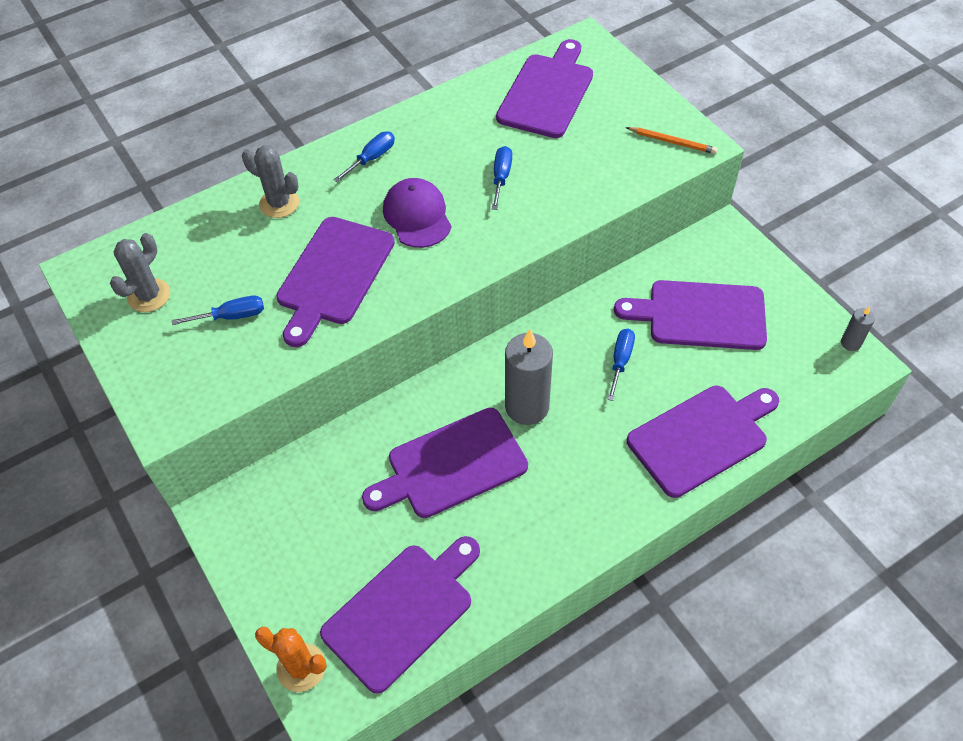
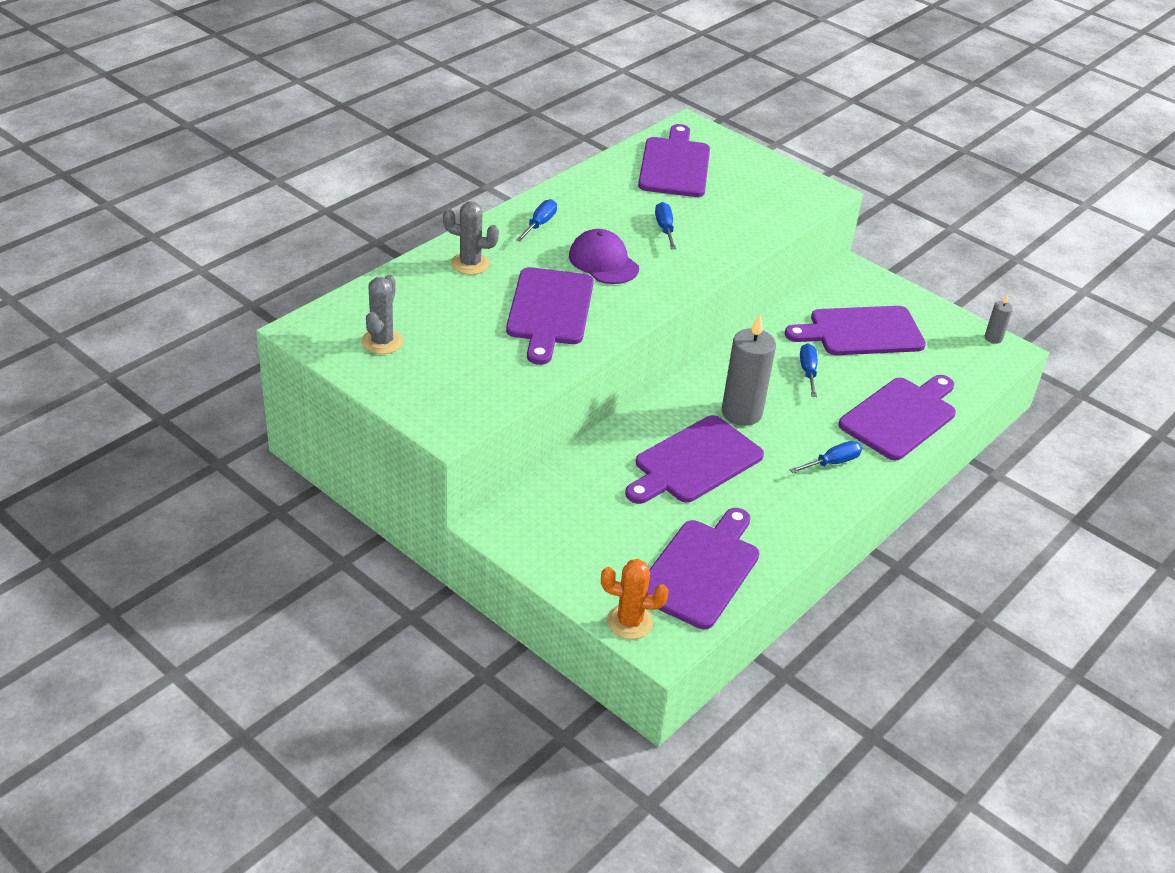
camera: 20 degrees left, 15 degrees down
(232, 316) = (470, 349): blue screwdriver -> blue screwdriver (832, 463)
(672, 142) = (800, 192): orange pencil -> none

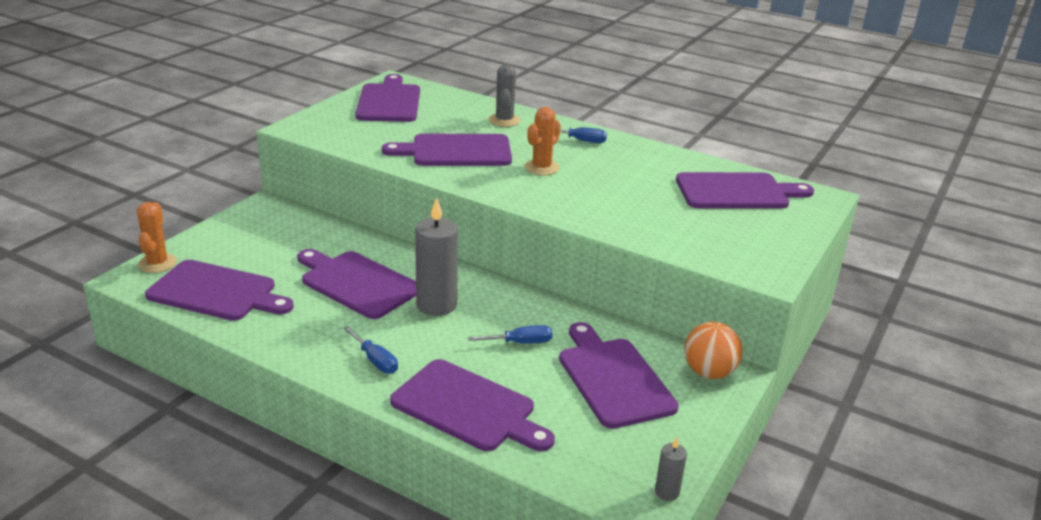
camera: 80 degrees right, 10 degrees down
(382, 342) = (389, 102): grey cactus -> purple cutting board
(603, 262) = (541, 168): purple cap -> orange cactus
(664, 228) = (617, 191): blue screwdriver -> none
(853, 282) = (708, 372): none -> orange ball

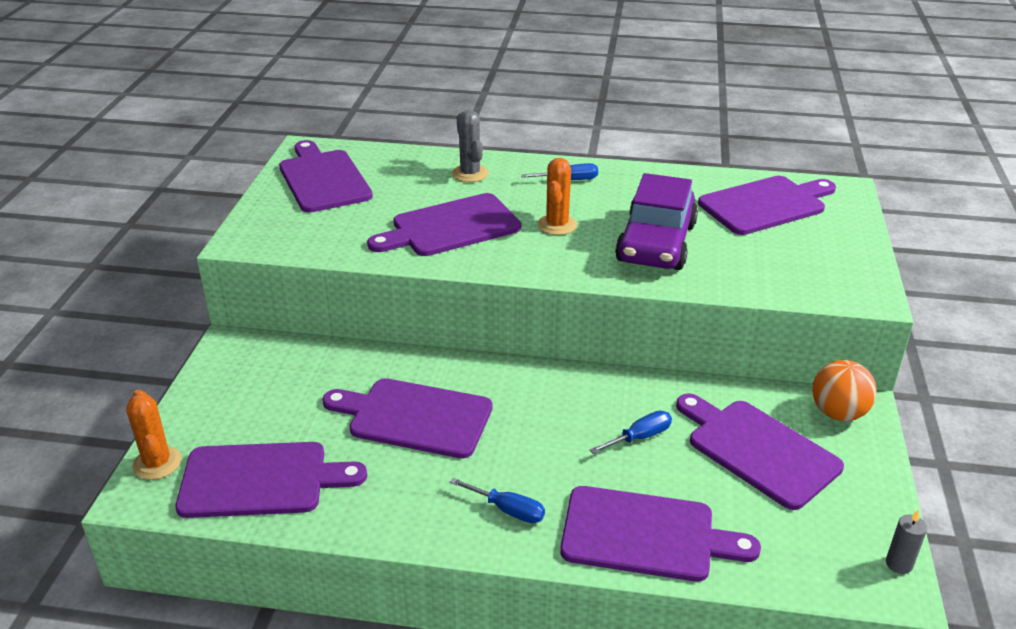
camera: 20 degrees left, 5 degrees up
(436, 305) = (520, 418): grey candle -> none
(613, 197) = (656, 243): none -> purple car

